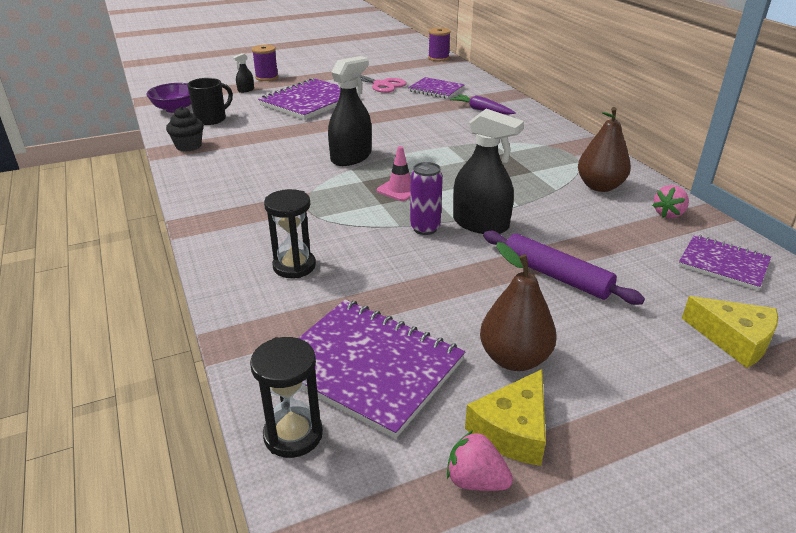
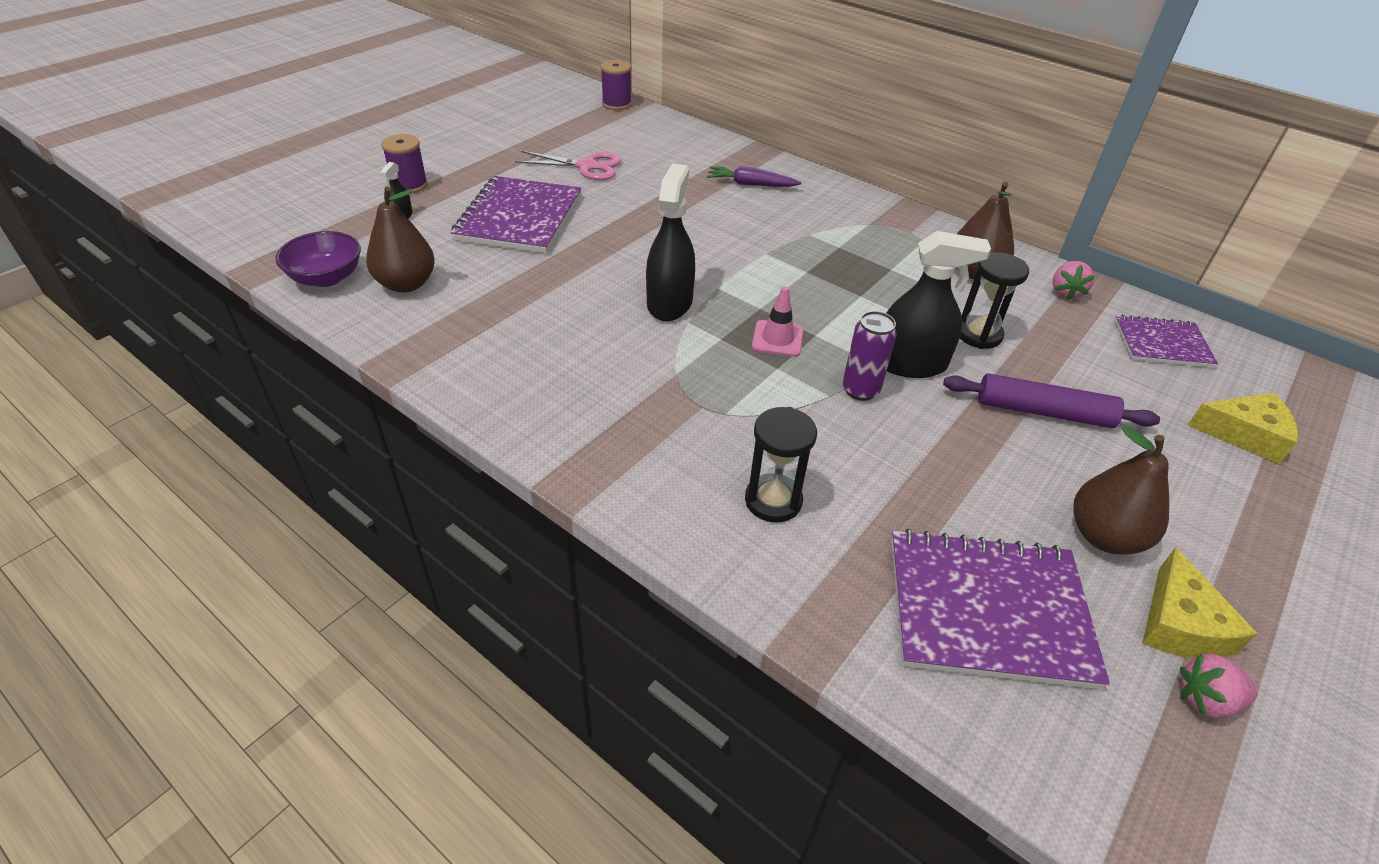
camera: 30 degrees left, 10 degrees up
(188, 146) = (424, 344): black cupcake -> none
(212, 119) = (406, 284): black mug -> brown pear
(293, 435) = (1005, 735): black hourglass -> black hourglass (978, 335)
(436, 89) = (665, 161): purple notebook -> none

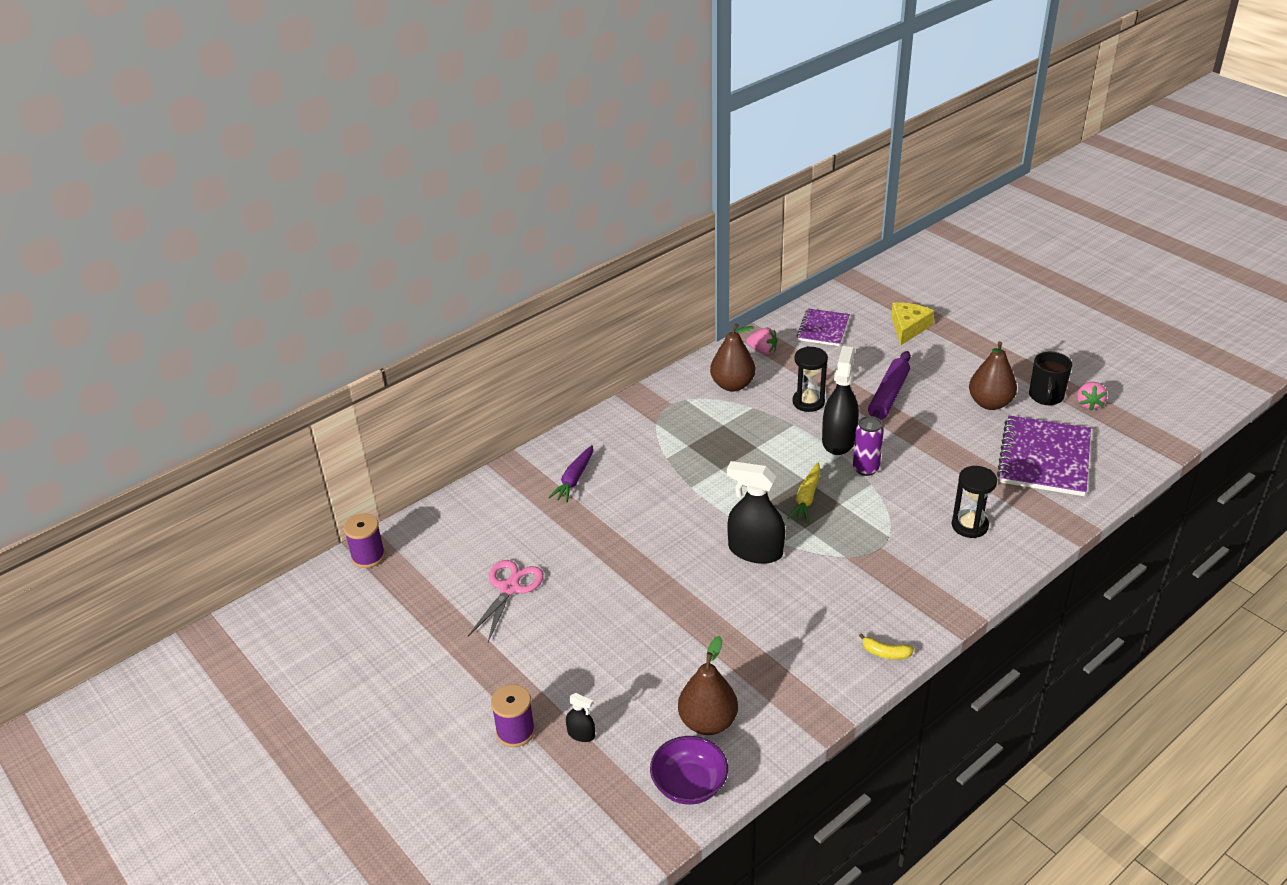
camera: 75 degrees left, 5 degrees down
(504, 411) = (885, 653): none -> yellow banana
(519, 218) = (603, 641): purple notebook -> none
(777, 339) = (806, 498): pink traffic cone -> yellow carrot
(1180, 624) = (1046, 397): yellow cheese -> black mug

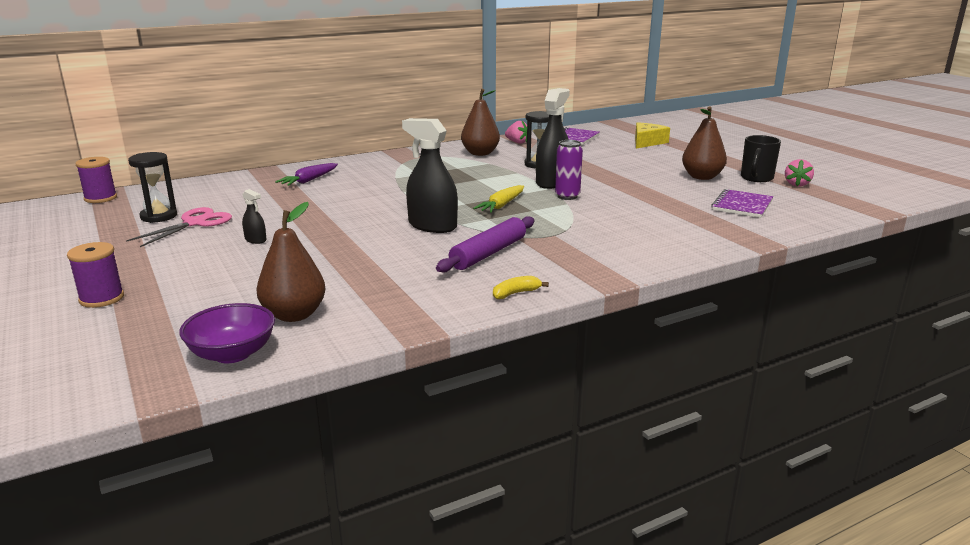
camera: 10 degrees right, 15 degrees down
(581, 734) = (161, 307): black spray bottle -> black spray bottle (255, 240)
(885, 653) = (516, 293): yellow banana -> yellow banana turned 120 degrees clockwise
(888, 396) = (610, 167): purple rolling pin -> purple rolling pin (488, 253)
(969, 525) = (649, 232): black hourglass -> black hourglass (159, 216)
(1044, 458) = (742, 205): purple notebook -> purple notebook, size x0.60

